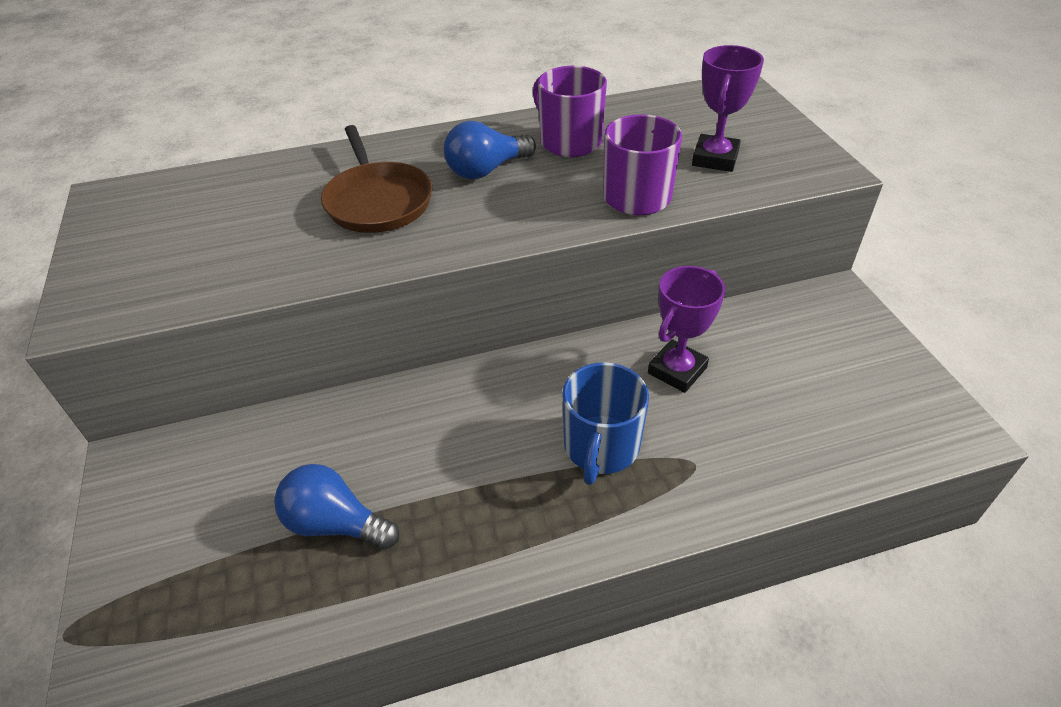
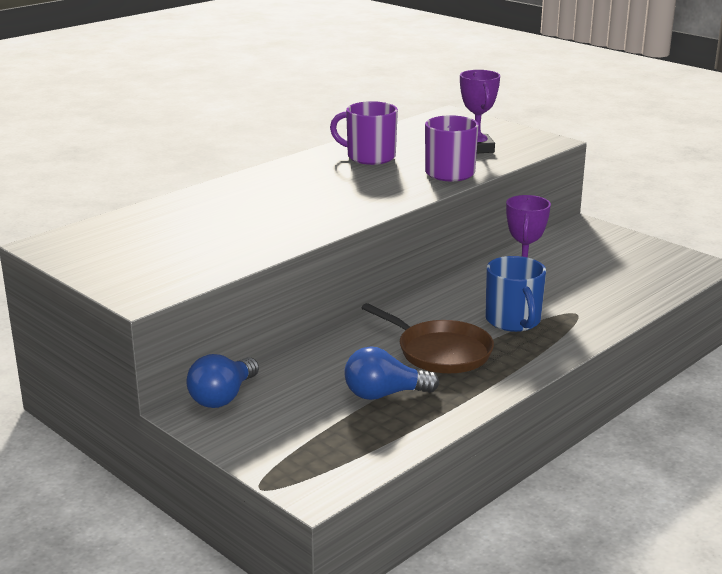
camera: 30 degrees left, 20 degrees down
(378, 201) = (275, 207): brown pan -> brown pan (440, 352)
(486, 170) = (331, 179): blue light bulb -> blue light bulb (223, 397)

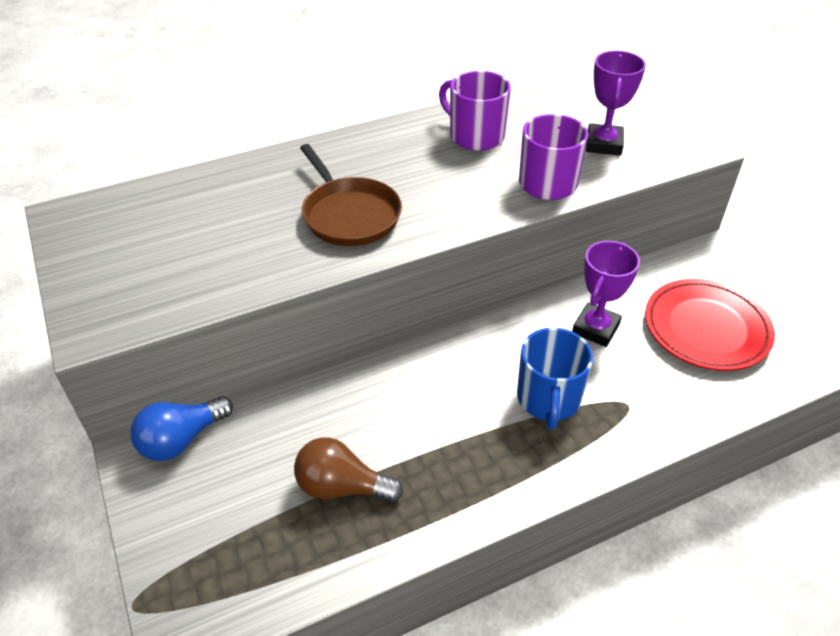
camera: 20 degrees right, 20 degrees up
(384, 394) = (342, 487): blue light bulb -> brown light bulb
(440, 352) = (440, 431): brown pan -> brown pan (349, 215)
(606, 265) = (706, 328): none -> red plate

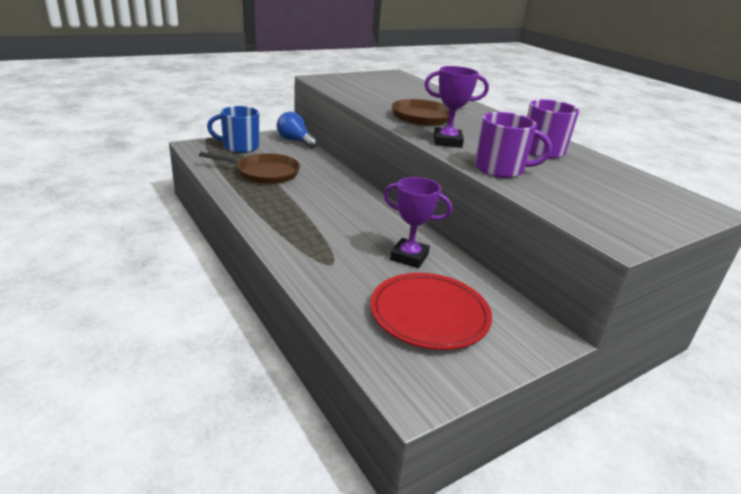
camera: 80 degrees right, 15 degrees down
(342, 487) = (264, 173): brown light bulb -> brown pan
(548, 399) = (332, 233): blue mug -> blue mug (240, 147)
(603, 144) = (578, 194): purple trophy -> purple trophy (447, 142)

